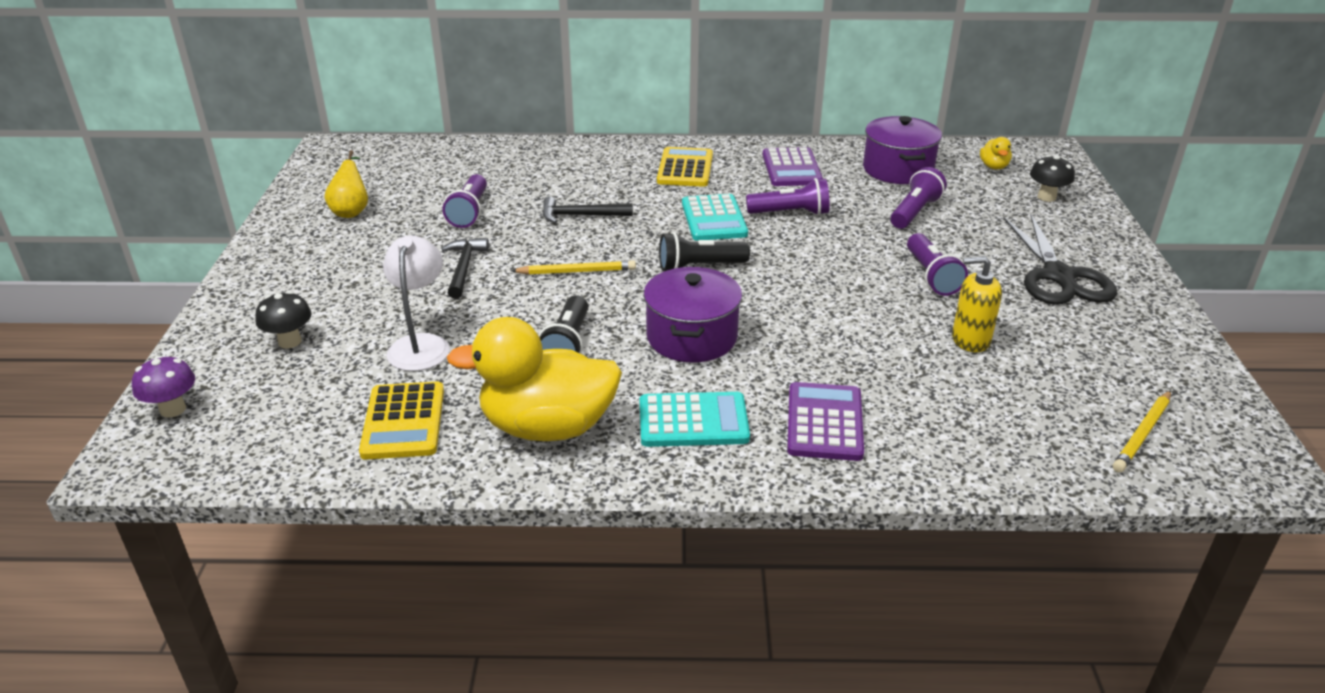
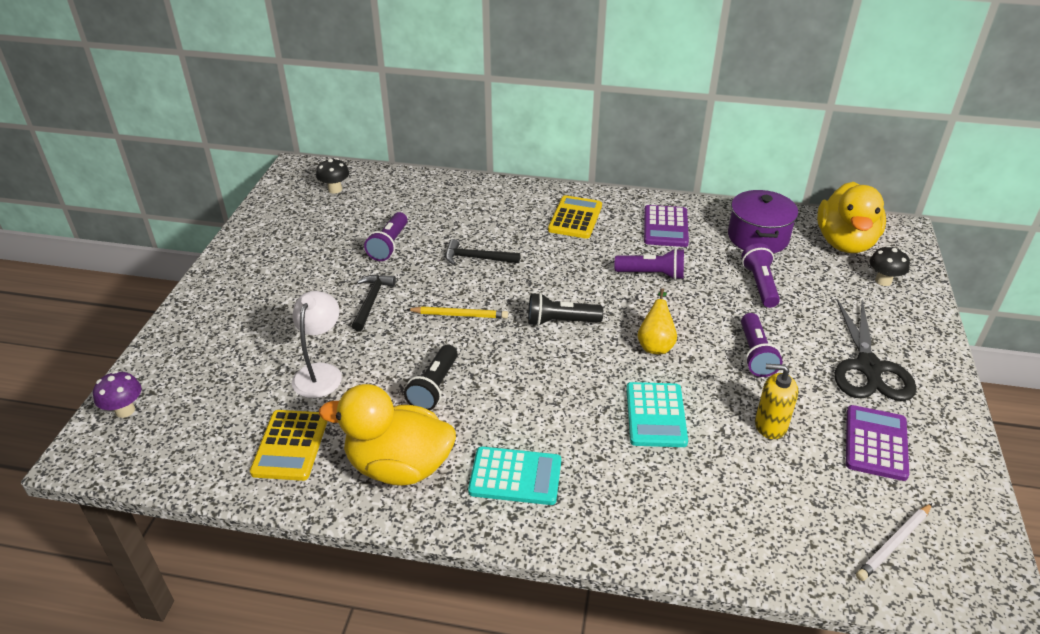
camera: 10 degrees right, 5 degrees up
(290, 341) = (223, 357): black mushroom -> black mushroom (335, 189)
(351, 211) = (298, 234): yellow pear -> yellow pear (655, 344)
(691, 337) = (536, 392): purple pot -> none
(714, 219) = (585, 273): turquoise calculator -> turquoise calculator (655, 415)
(824, 422) = (622, 493): purple calculator -> purple calculator (876, 443)
(914, 212) = (760, 285): purple flashlight -> purple flashlight turned 45 degrees counterclockwise
(994, 166) = (845, 242): yellow duck -> yellow duck, size x2.43
(1142, 434) = (894, 544): yellow pencil -> white pencil

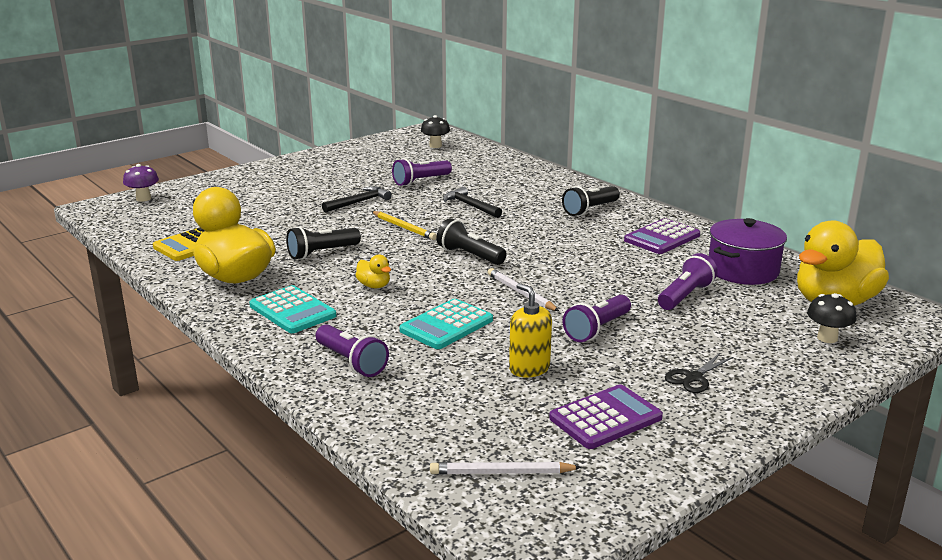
camera: 40 degrees right, 15 degrees down
(321, 373) = (268, 221): white lamp -> none
(538, 403) = (374, 286): none -> yellow duck
(575, 218) = (590, 210): yellow calculator -> black flashlight
(652, 274) = (595, 258): purple flashlight -> purple flashlight (351, 362)
(655, 344) = (520, 293): yellow pear -> white pencil
(868, 367) = (693, 378): black scissors -> black scissors, size x0.49

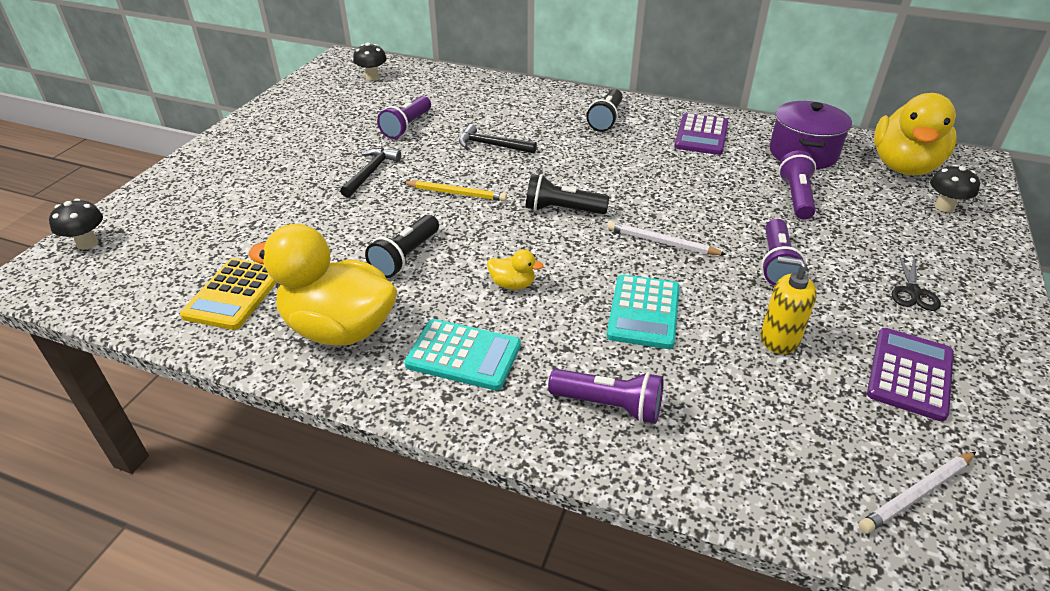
camera: 30 degrees left, 15 degrees up
(143, 198) = (87, 243): purple mushroom -> black mushroom

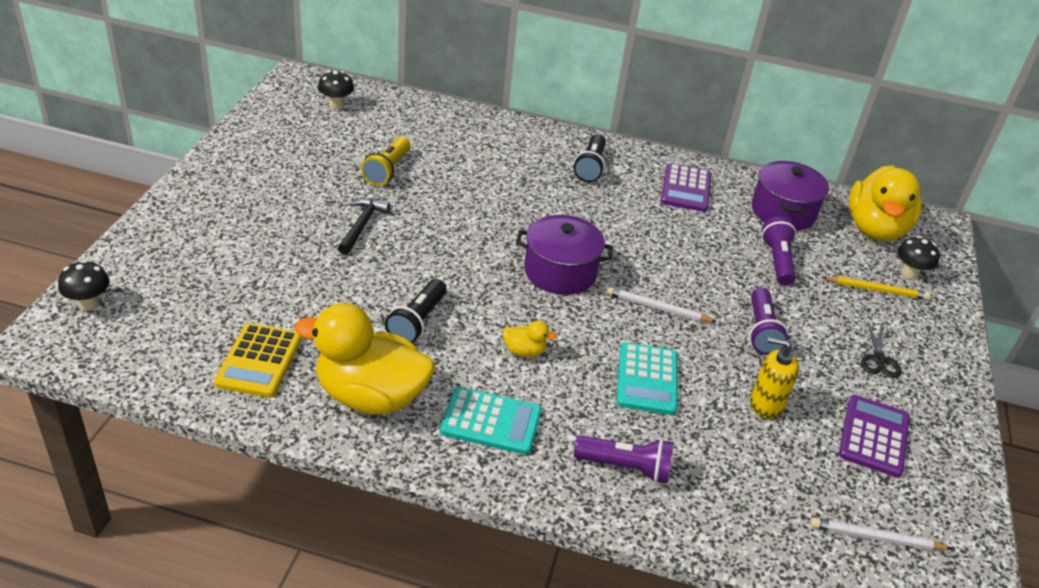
camera: 10 degrees left, 0 degrees up
(407, 126) = (387, 170): purple flashlight -> yellow flashlight
(456, 193) = (454, 251): yellow pencil -> yellow pencil (876, 290)
(491, 145) = (479, 195): black hammer -> none
(562, 210) = (560, 272): black flashlight -> purple pot
(916, 494) = (876, 538): white pencil -> white pencil turned 45 degrees clockwise

